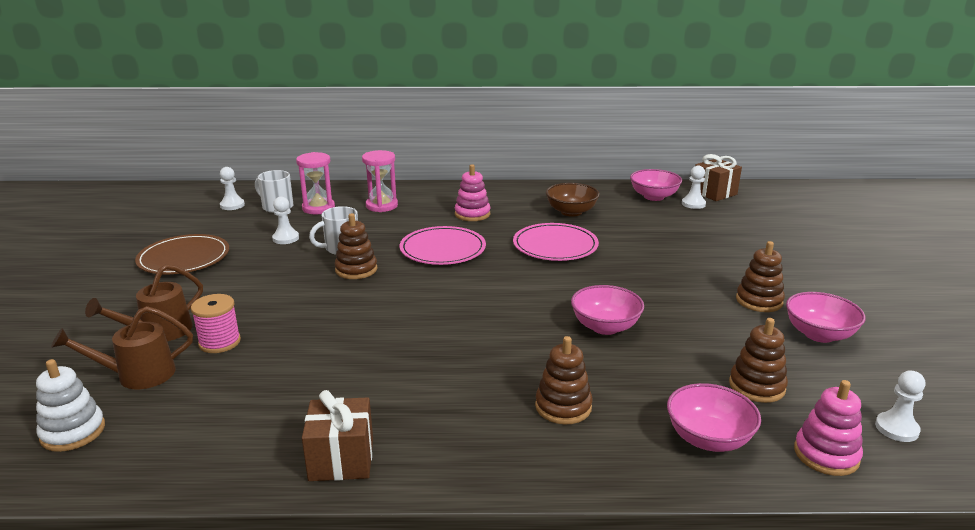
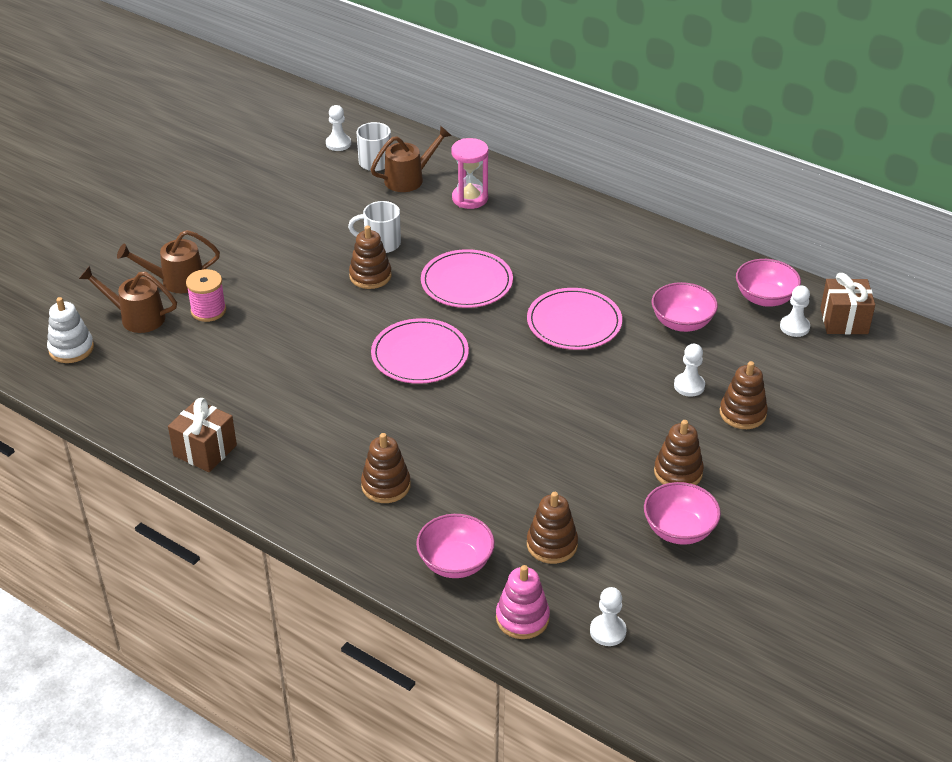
camera: 35 degrees right, 15 degrees up
(184, 258) = (249, 202): brown plate -> none
(285, 238) = (347, 210): white pawn -> white pawn (689, 386)
(318, 208) = (409, 178): pink hourglass -> brown watering can
(465, 303) = (420, 355): none -> pink plate
(472, 214) = (543, 246): pink stacking toy -> none
(571, 212) = (645, 284): brown bowl -> none
(605, 327) = (505, 433): pink bowl -> pink bowl (682, 323)
(739, 254) = (742, 413): none -> brown stacking toy

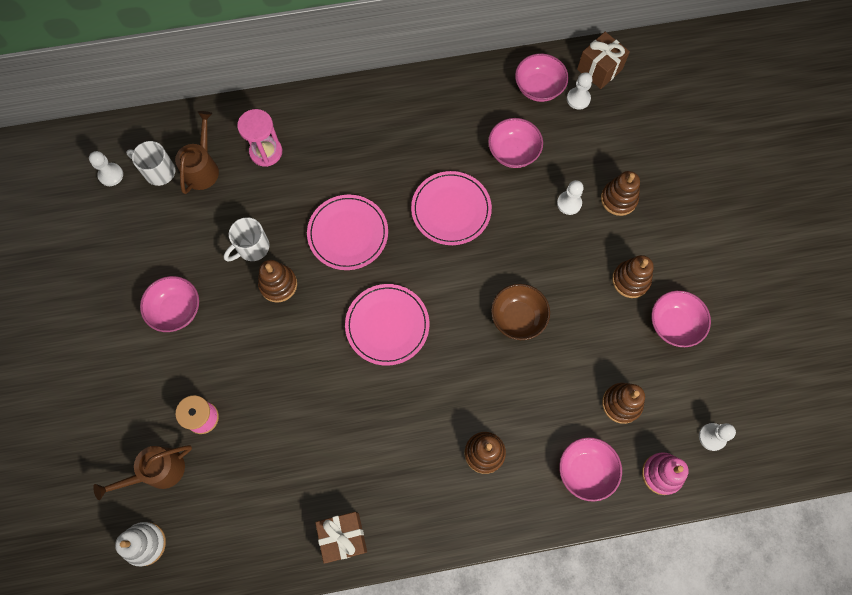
camera: 45 degrees left, 30 degrees up
(176, 281) = (146, 412): brown watering can -> none
(277, 242) = (176, 310): none -> pink bowl
(536, 425) = (518, 318): none -> brown bowl

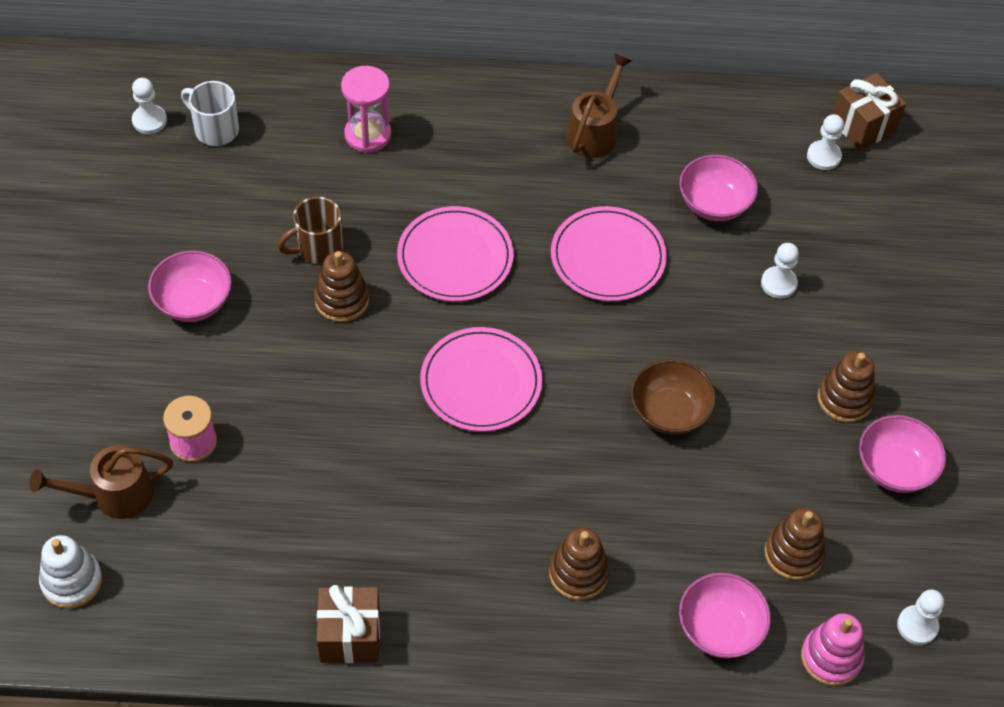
camera: 10 degrees right, 15 degrees down
(203, 167) = (276, 136): brown watering can -> brown watering can (595, 131)
(252, 248) = (317, 247): white mug -> brown mug
(538, 88) = (770, 132): pink bowl -> none
(618, 199) = (852, 293): brown stacking toy -> none

